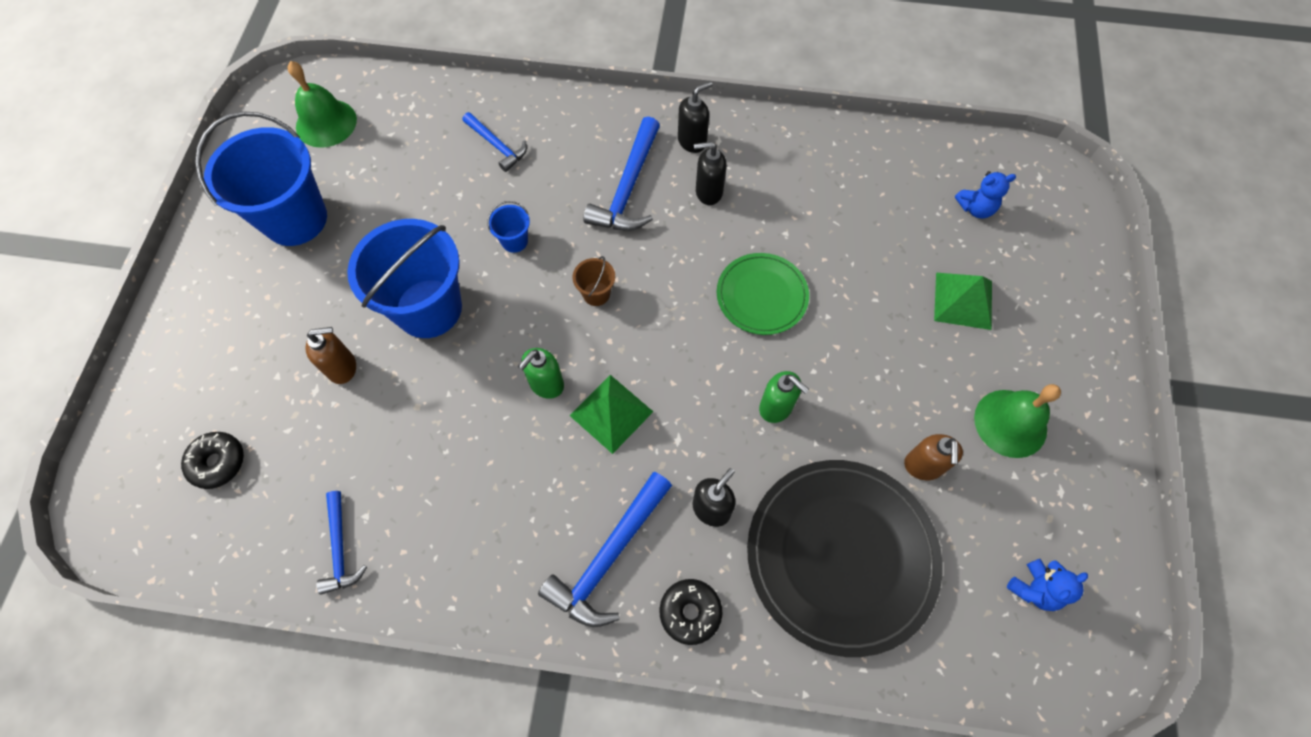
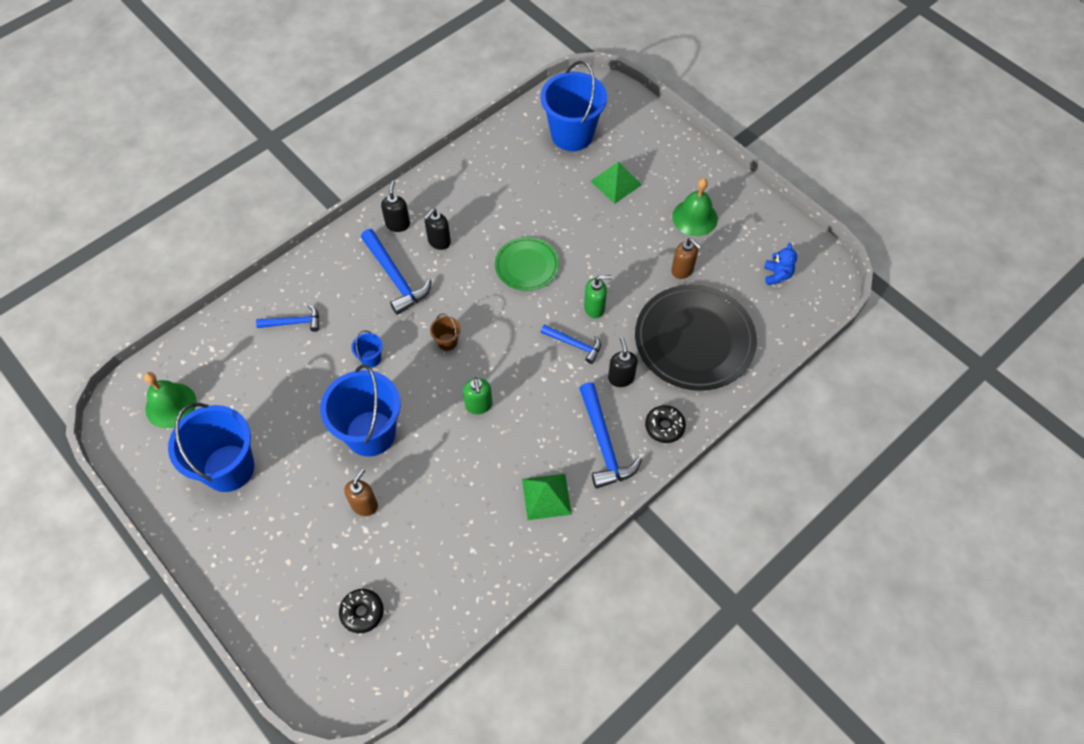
camera: 50 degrees left, 5 degrees down
(340, 548) = (479, 575): blue hammer -> blue hammer (574, 344)
(611, 413) = (526, 386): green pyramid -> green pyramid (546, 496)
(975, 208) = (572, 134): blue teddy bear -> blue bucket

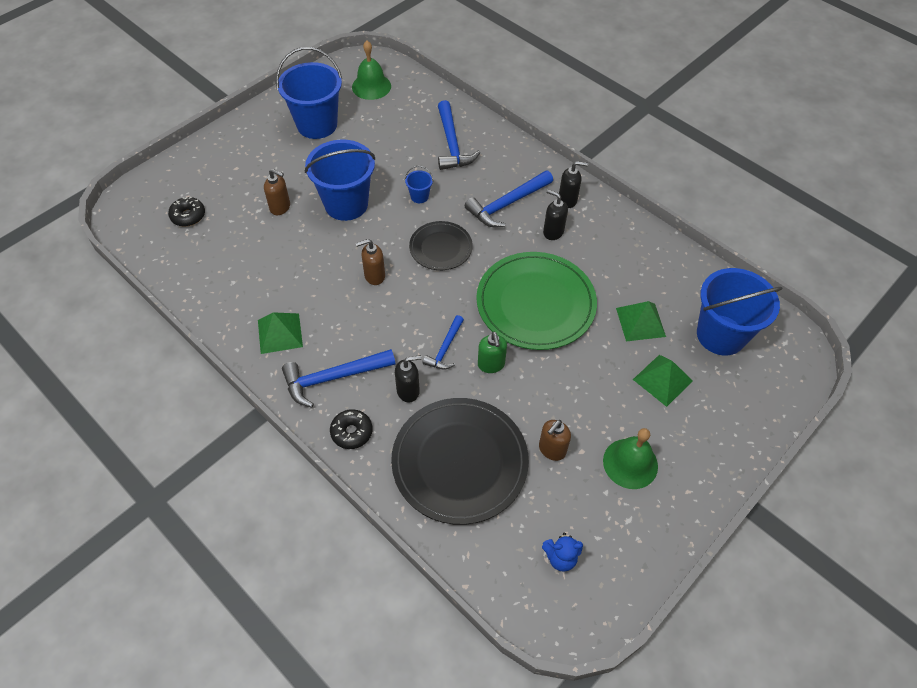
camera: 85 degrees right, 5 degrees down
(293, 322) = (452, 144): blue hammer -> blue hammer, size x1.66
(447, 342) = (441, 247): brown bucket -> black plate
(479, 405) = (374, 276): green soap dispenser -> brown soap dispenser
(526, 266) = (535, 303): green plate -> green plate, size x1.80
(554, 188) = (640, 322): none -> green pyramid

